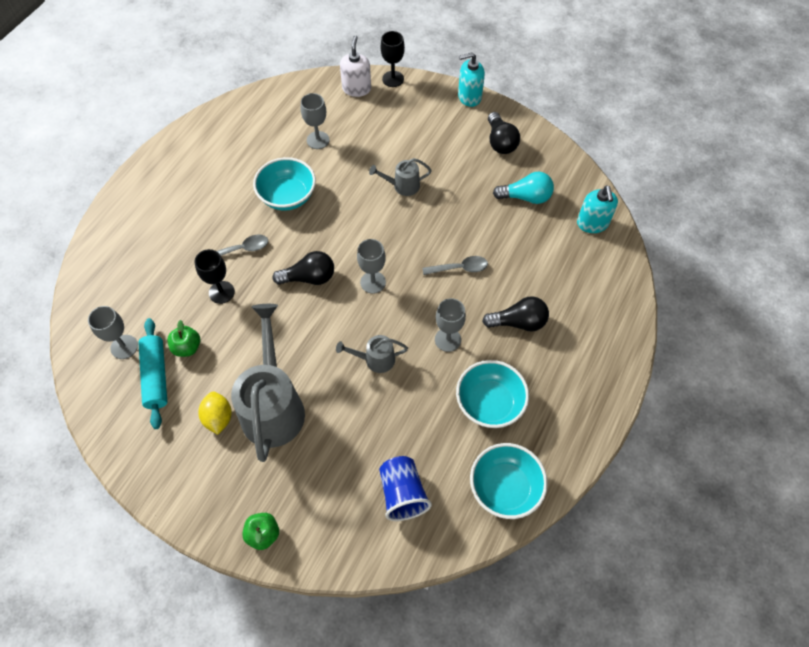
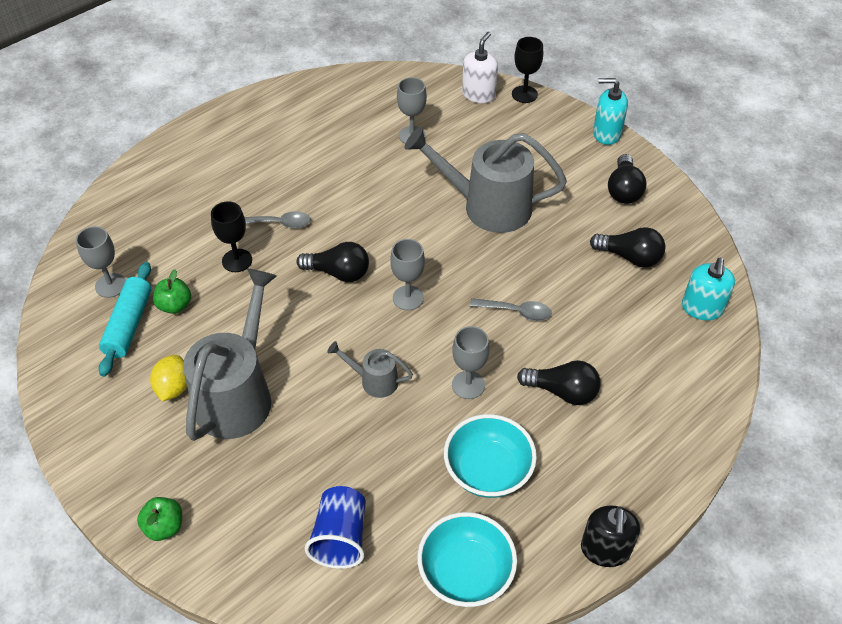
camera: 20 degrees right, 10 degrees down
(287, 196) = (352, 183): turquoise bowl -> none
(402, 186) = (486, 206): grey watering can -> grey watering can, size x2.10
(526, 197) = (630, 257): turquoise light bulb -> black light bulb
(595, 435) = (605, 550): none -> black soap dispenser

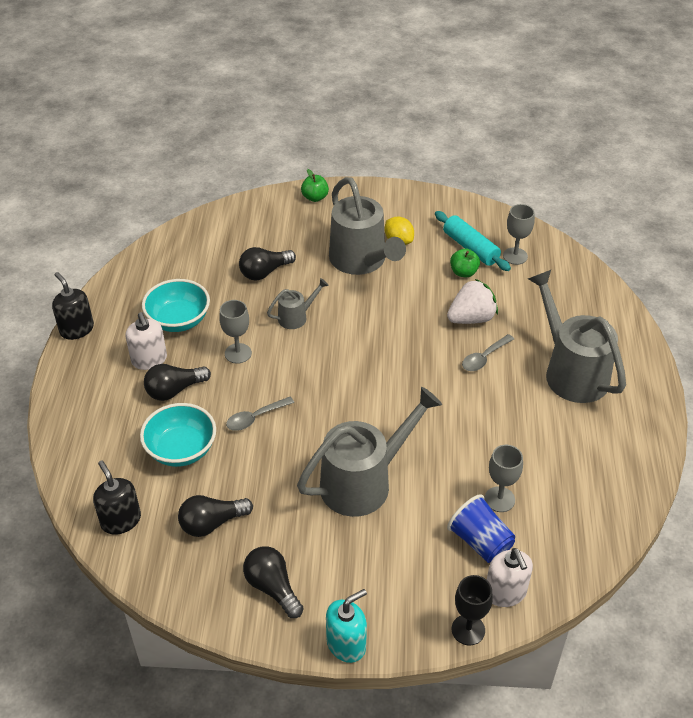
camera: 135 degrees right, 5 degrees down
(237, 169) = (570, 371): none -> grey watering can
(237, 260) = (471, 318): black goblet -> white strawberry
(338, 273) = (400, 357): black light bulb -> black light bulb (264, 272)
(340, 537) = (225, 246): blue cup -> blue cup (480, 542)
(408, 298) = (336, 375): grey goblet -> none
(465, 573) = (145, 273): turquoise bowl -> turquoise bowl (181, 450)
(558, 445) = (149, 360): none -> white soap dispenser
(702, 308) = (121, 520): turquoise soap dispenser -> black soap dispenser

